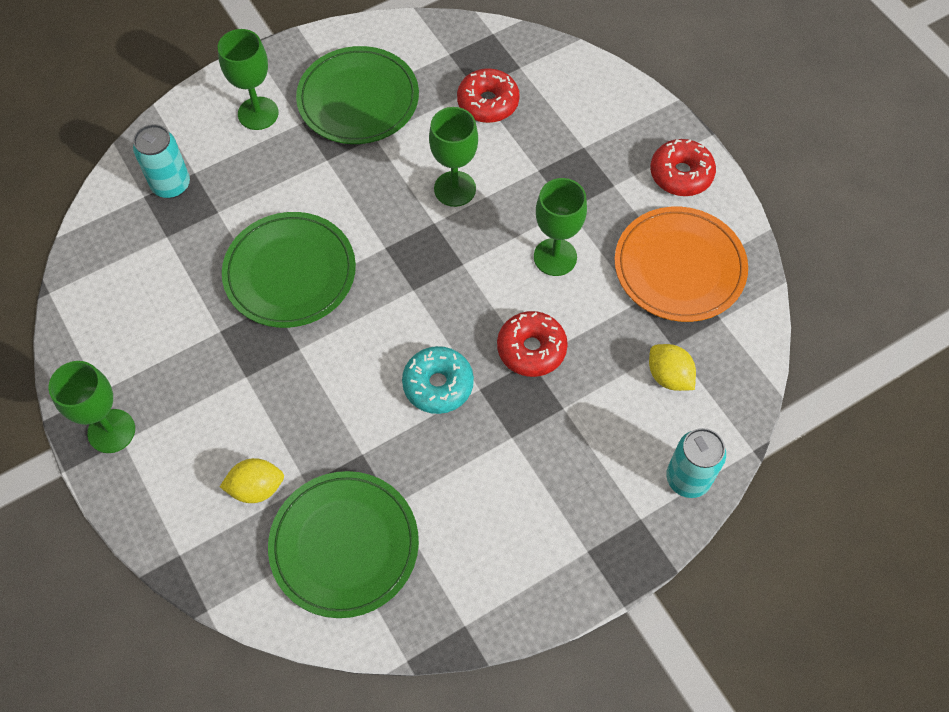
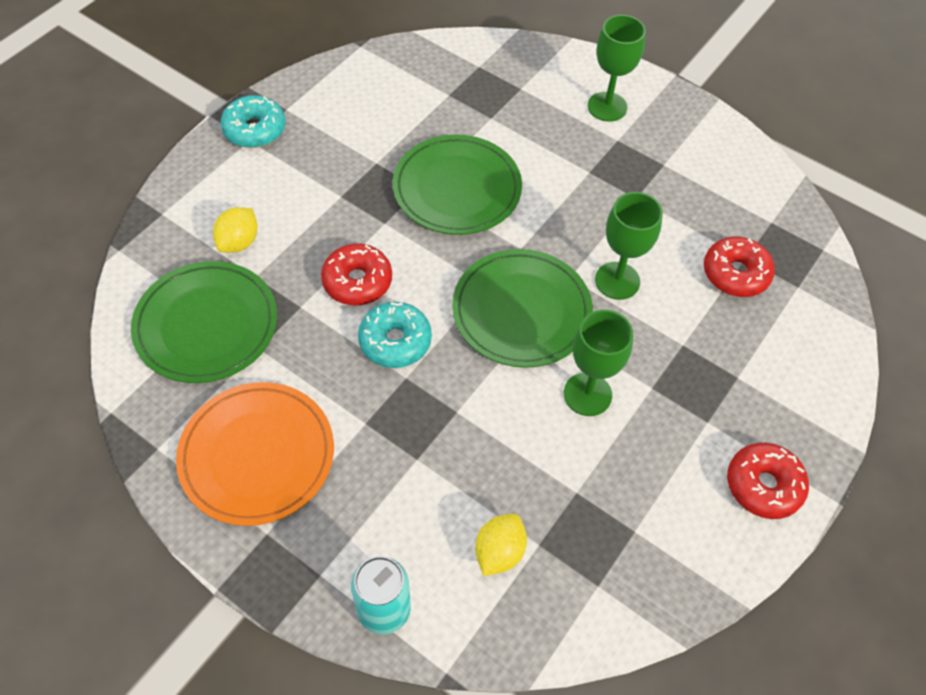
camera: 65 degrees right, 5 degrees down
(111, 431) = (255, 130): green goblet -> turquoise donut
(171, 185) = (499, 78): turquoise can -> none
(256, 488) = (239, 242): yellow lemon -> yellow lemon turned 60 degrees clockwise
(358, 99) = (669, 171): green plate -> green plate (521, 311)
(531, 349) = (470, 408): red donut -> red donut (357, 281)
(679, 267) = (641, 521): orange plate -> orange plate (257, 455)

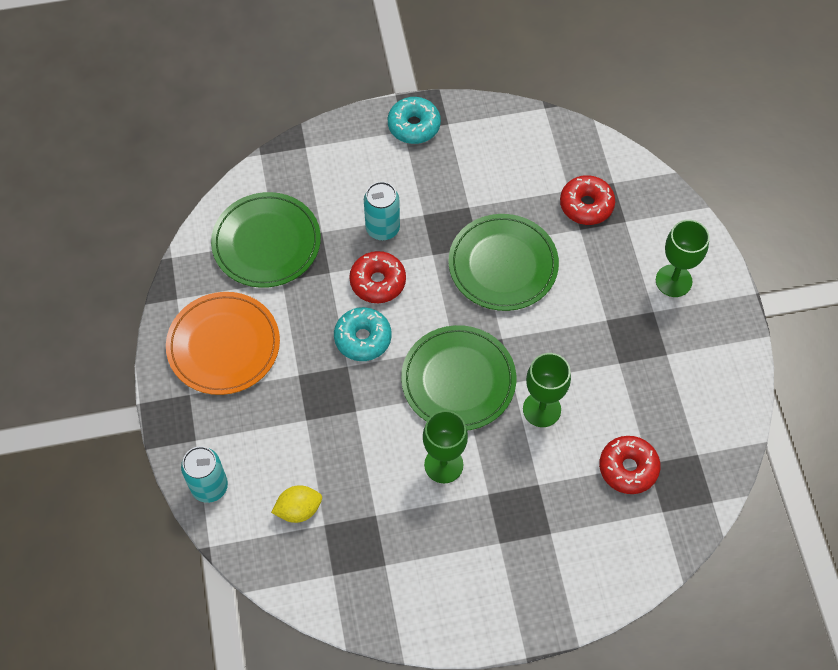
camera: 45 degrees right, 5 degrees up
(239, 242) = (332, 201): yellow lemon -> none
(314, 233) = (382, 228): none -> turquoise can
(763, 485) = (490, 607): red donut -> red donut (586, 205)

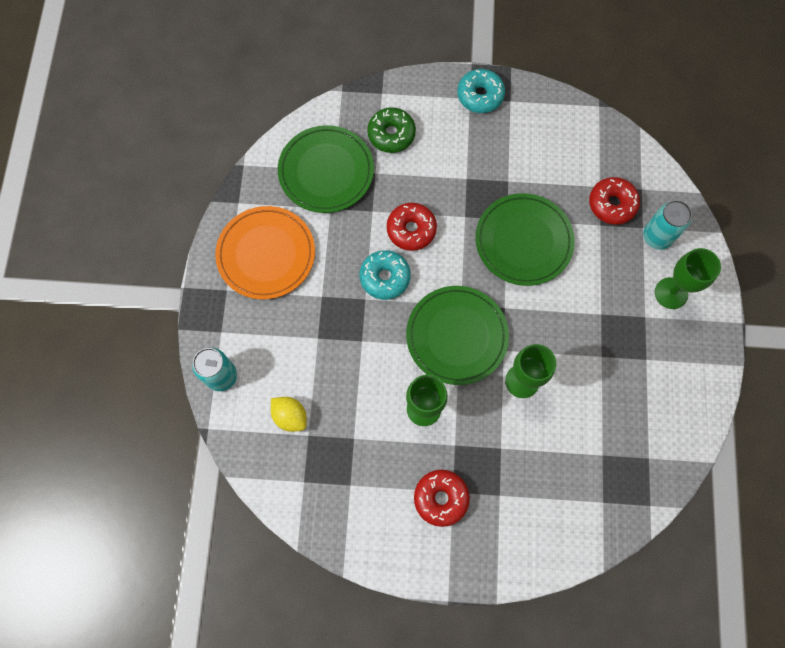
camera: 15 degrees right, 10 degrees up
(298, 509) = (290, 416): yellow lemon -> yellow lemon turned 45 degrees clockwise
(328, 187) = (391, 134): none -> green donut
(382, 228) = (428, 183): turquoise can -> turquoise can (656, 237)
(628, 468) = (583, 454): red donut -> red donut (441, 498)

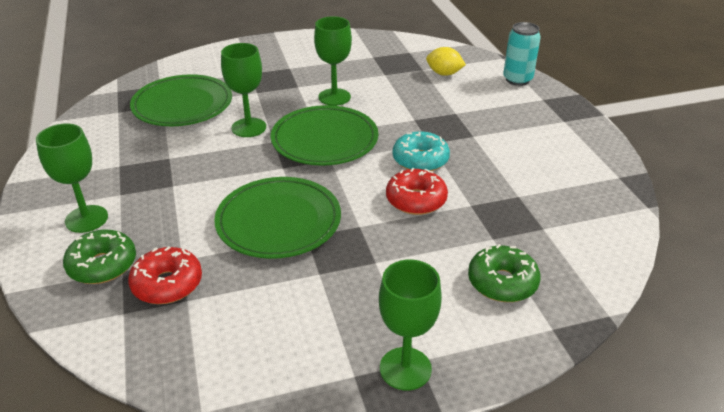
camera: 160 degrees right, 35 degrees down
(266, 254) = (551, 149): orange plate -> none
(326, 171) = (551, 225): green plate -> green plate (182, 105)
(441, 498) = (298, 64): red donut -> none
(480, 95) = (405, 368): turquoise donut -> green goblet
(656, 237) = (102, 265): turquoise can -> green donut

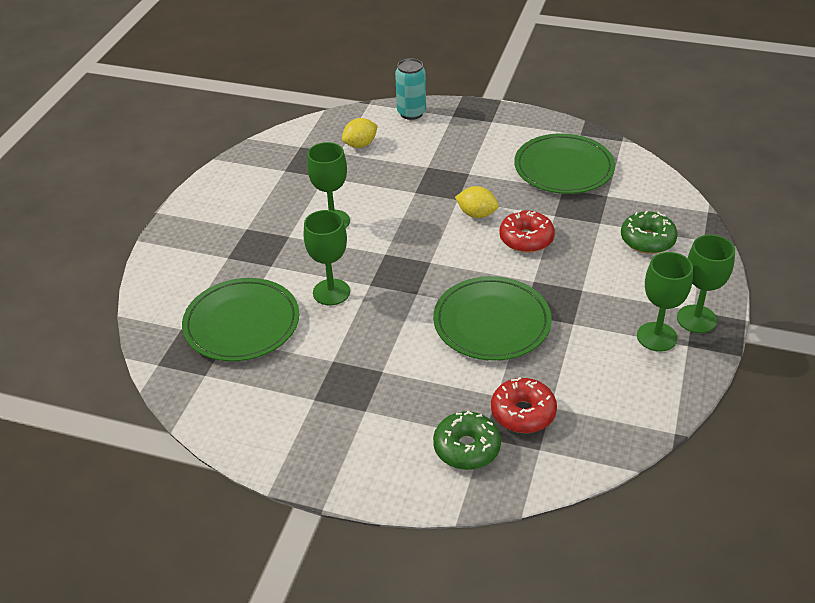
camera: 55 degrees left, 5 degrees up
(86, 219) = (387, 443): green goblet -> green goblet (656, 337)
(324, 140) = (397, 253): green plate -> green plate (563, 168)
(420, 160) = (476, 214): turquoise donut -> yellow lemon

